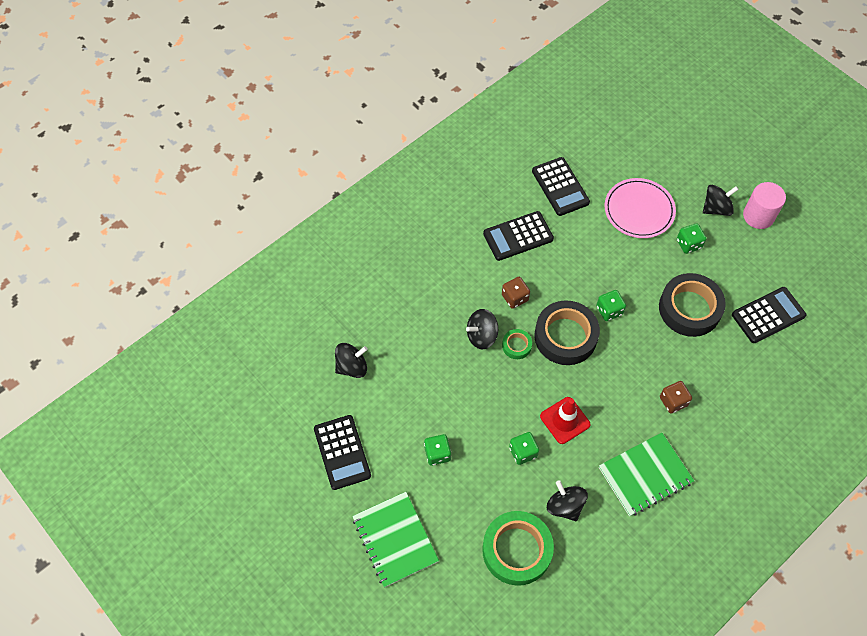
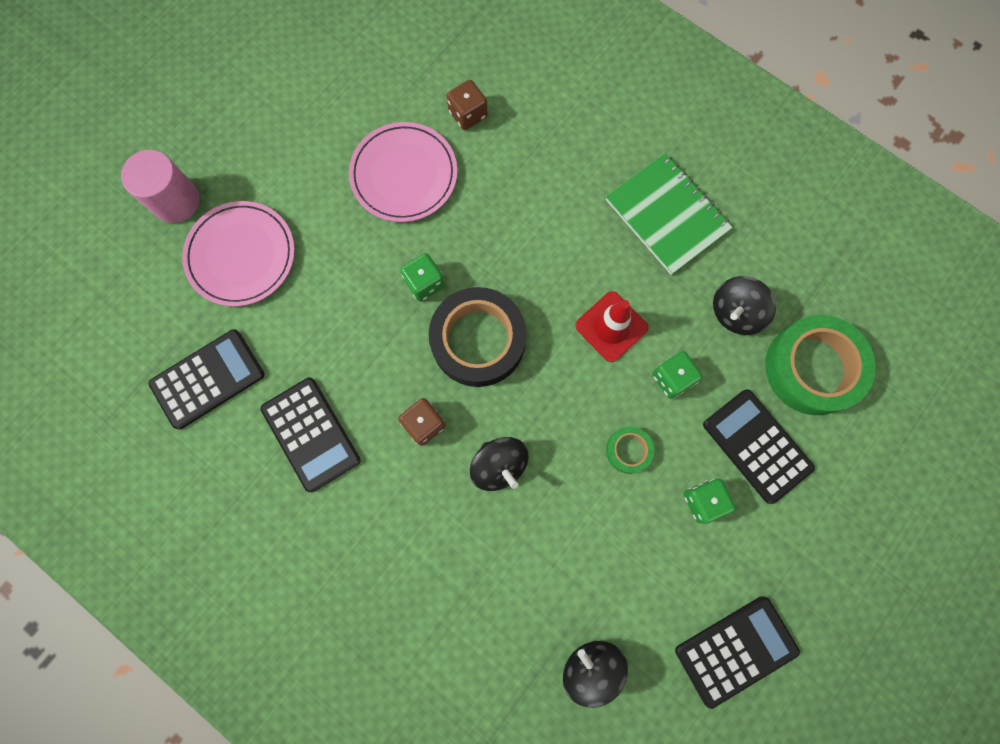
camera: 100 degrees left, 15 degrees up
(395, 539) = (844, 540): green notebook -> none
(516, 346) = (506, 410): green tape -> green tape (628, 450)
(673, 401) = (552, 187): brown dice -> brown dice (468, 114)
(688, 244) = (294, 182): green dice -> none
(689, 308) = (404, 175): black tape -> pink plate
(716, 208) = (227, 148): black spinning top -> none
(758, 216) = (234, 91): pink cylinder -> pink cylinder (176, 201)
(768, 315) = (398, 75): black calculator -> black calculator (757, 446)

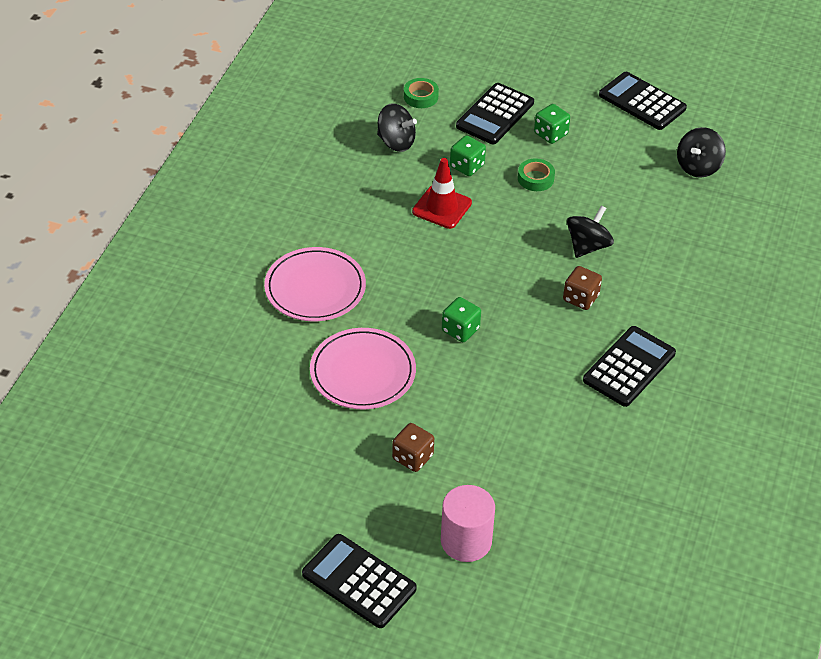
camera: 110 degrees left, 30 degrees down
(208, 379) = (622, 453): black calculator -> black calculator (359, 581)
(241, 255) = (497, 468): pink plate -> pink plate (315, 288)
(468, 114) = (282, 343): brown dice -> brown dice (412, 457)
(478, 340) = (494, 283): black tape -> none
(666, 215) = (328, 194): green notebook -> none
(812, 368) = (421, 97): green tape -> green tape, size x0.47

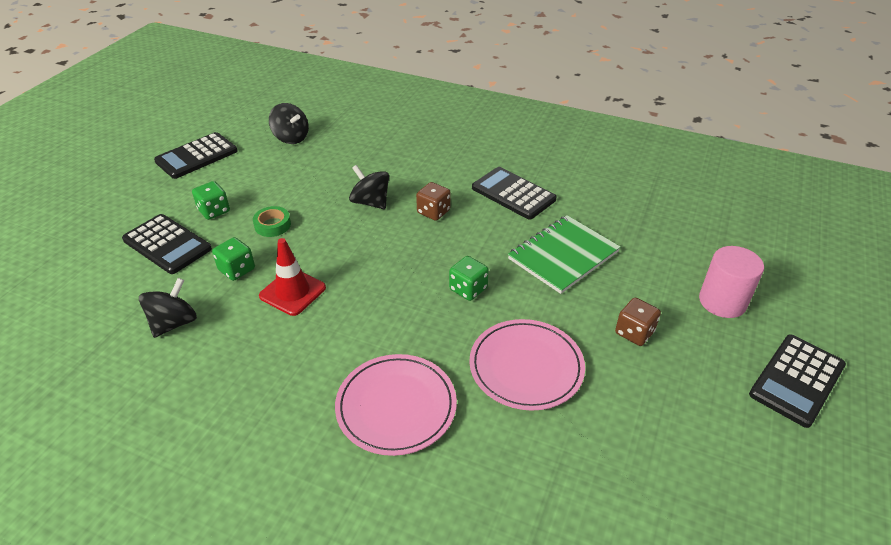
camera: 85 degrees left, 5 degrees down
(421, 97) = (106, 298): green tape -> none
(523, 407) = (563, 255): none -> green notebook

